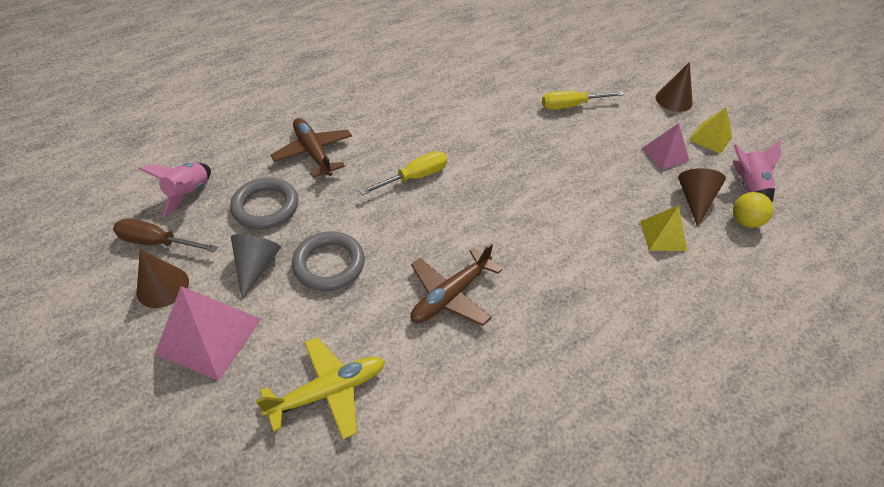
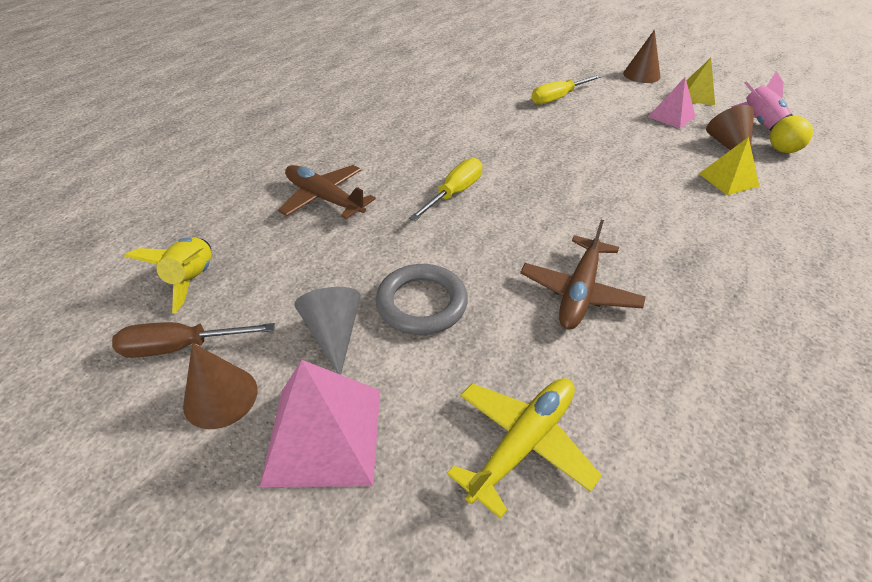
camera: 20 degrees left, 5 degrees down
(189, 193) = (192, 279): pink rocket -> yellow rocket
(265, 207) = (303, 266): grey ring -> none

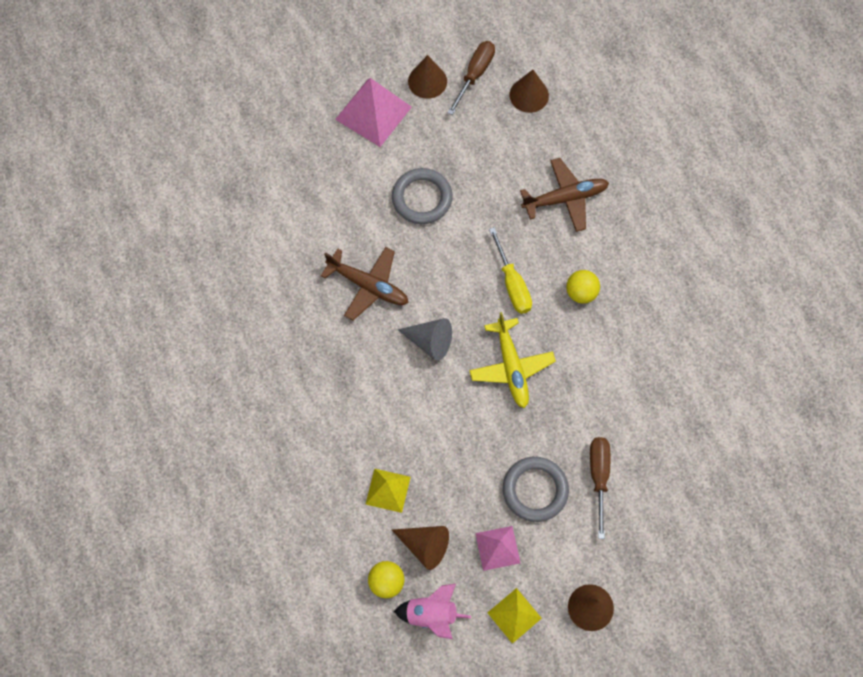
camera: 125 degrees right, 25 degrees up
(192, 279) = (529, 95): yellow rocket -> brown cone
(334, 333) = (432, 145): grey cone -> grey cone (430, 341)
(419, 154) = (581, 292): none -> yellow ball
(522, 444) = (307, 186): yellow plane -> yellow plane (511, 366)
(558, 98) = (598, 477): yellow screwdriver -> brown screwdriver
(579, 291) = (368, 285): brown plane -> brown plane turned 150 degrees clockwise
(608, 117) = (535, 490): none -> grey ring

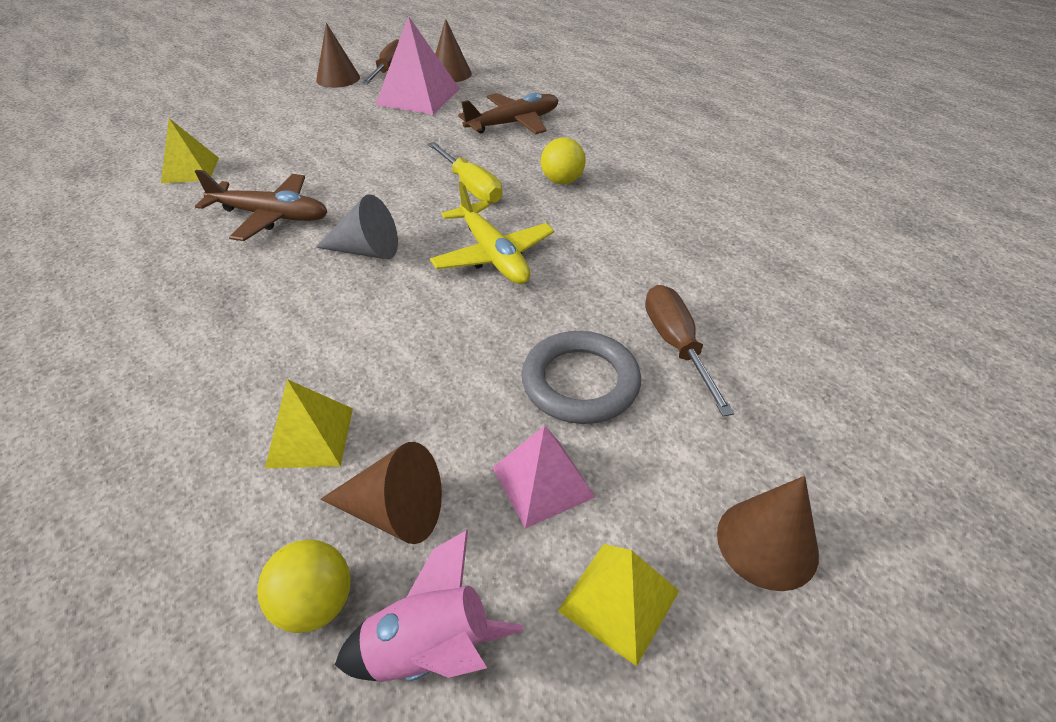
camera: 15 degrees left, 25 degrees down
(309, 210) = (190, 170): none -> yellow pyramid
(373, 113) = (277, 101): pink pyramid -> pink pyramid (418, 96)
(422, 198) = (340, 144): grey ring -> none

